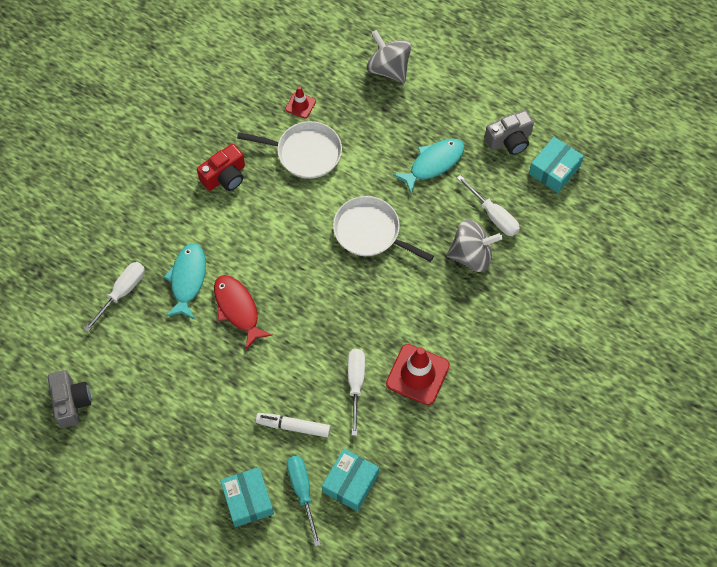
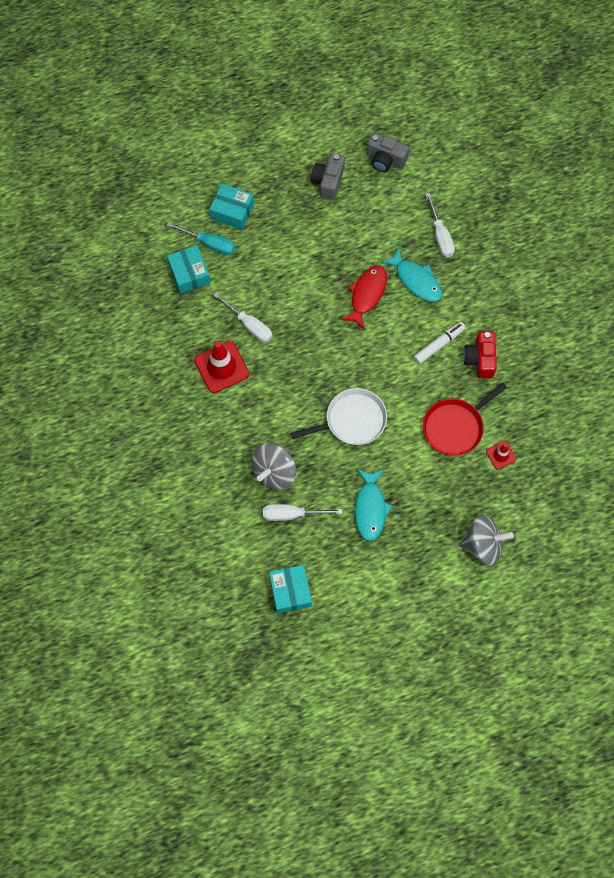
camera: 130 degrees right, 5 degrees up
(238, 309) = (366, 295): red fish -> red fish turned 75 degrees counterclockwise
(293, 426) = (255, 269): white marker -> white marker (439, 345)
(305, 153) = (455, 427): white pan -> red pan
(509, 140) = (343, 581): grey camera -> grey camera (328, 181)

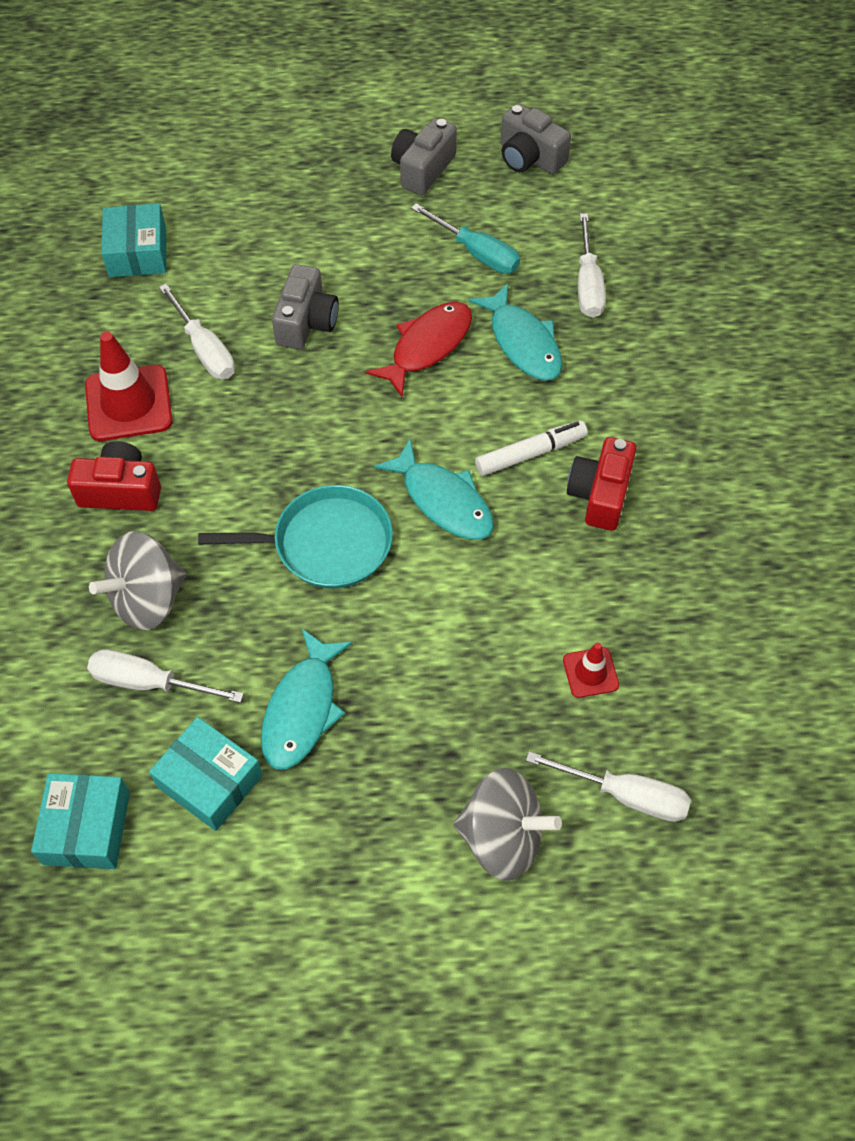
camera: 15 degrees right, 10 degrees down
(209, 244) = (190, 217): turquoise screwdriver -> turquoise screwdriver (477, 253)
(232, 211) = (247, 179): turquoise box -> turquoise box (209, 781)
(237, 417) = (121, 491): none -> red camera
(298, 295) = (306, 322): none -> grey camera
(352, 420) = (326, 543): white pan -> turquoise pan
(403, 382) = (443, 500): none -> turquoise fish
(455, 427) = (516, 601): red pan -> none
(533, 511) = (625, 795): none -> white screwdriver

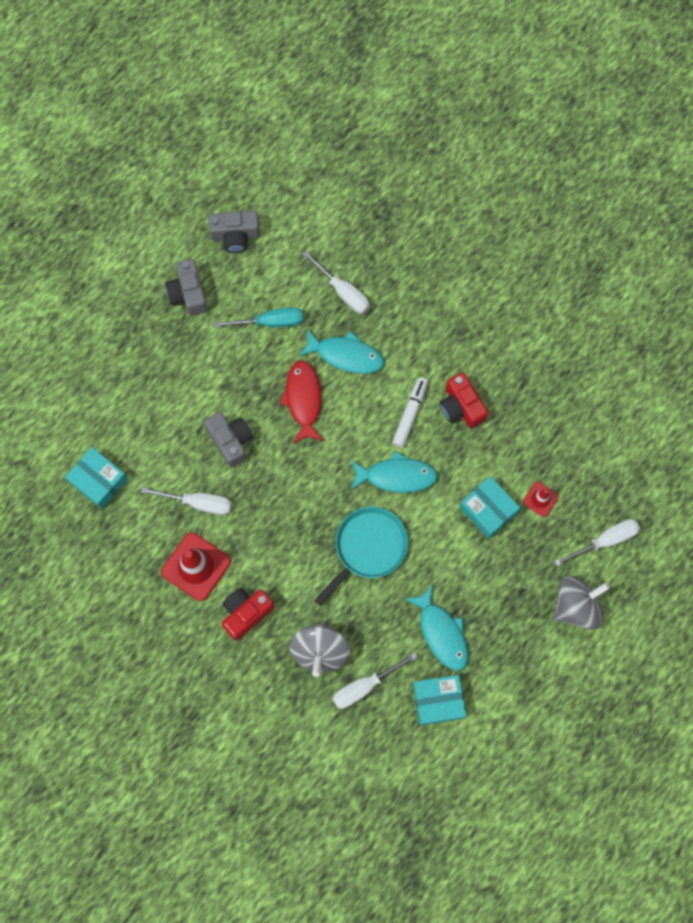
camera: 45 degrees left, 15 degrees up
(87, 828) = (411, 770): turquoise box -> turquoise box (488, 509)

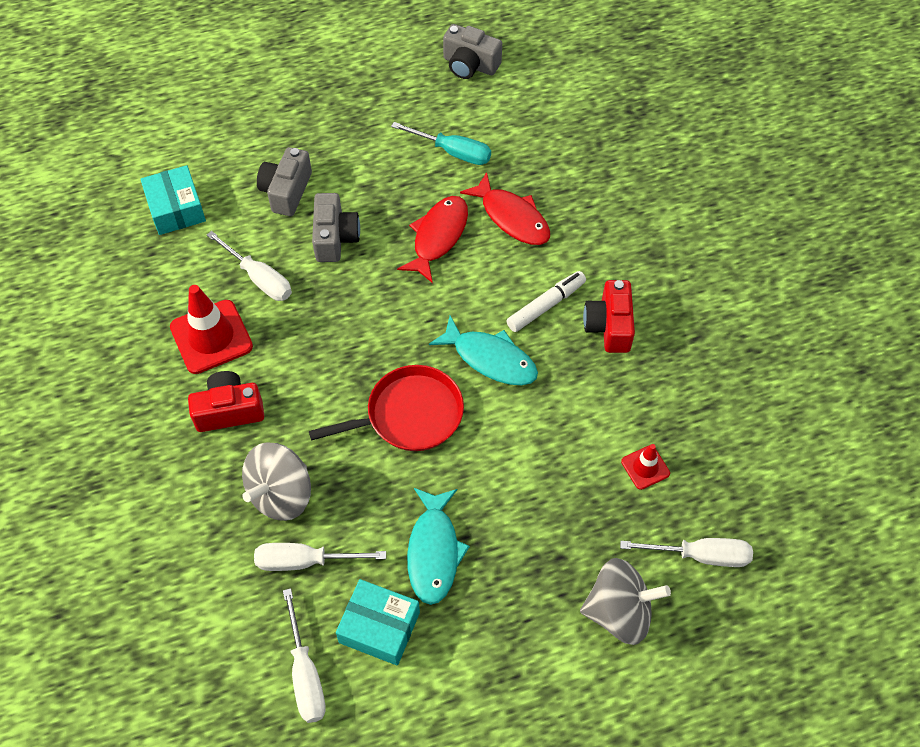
camera: 30 degrees right, 15 degrees down
(188, 293) = (388, 91): grey camera -> grey camera (286, 191)
(343, 291) = (548, 159): white screwdriver -> white screwdriver (305, 674)
(345, 355) = (512, 217): turquoise fish -> red fish
(368, 547) = (409, 415): turquoise pan -> red pan
(488, 509) = (574, 446): turquoise box -> none

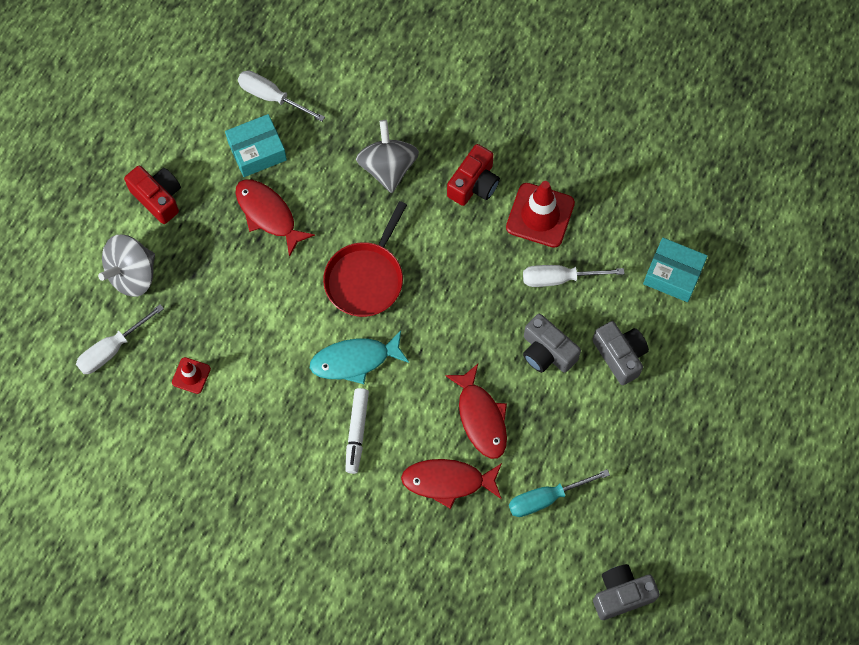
camera: 135 degrees right, 10 degrees up
(305, 561) = (334, 146): white screwdriver -> none
(434, 551) = (268, 214): turquoise fish -> red fish
(609, 326) = (301, 456): red camera -> red camera (158, 198)

